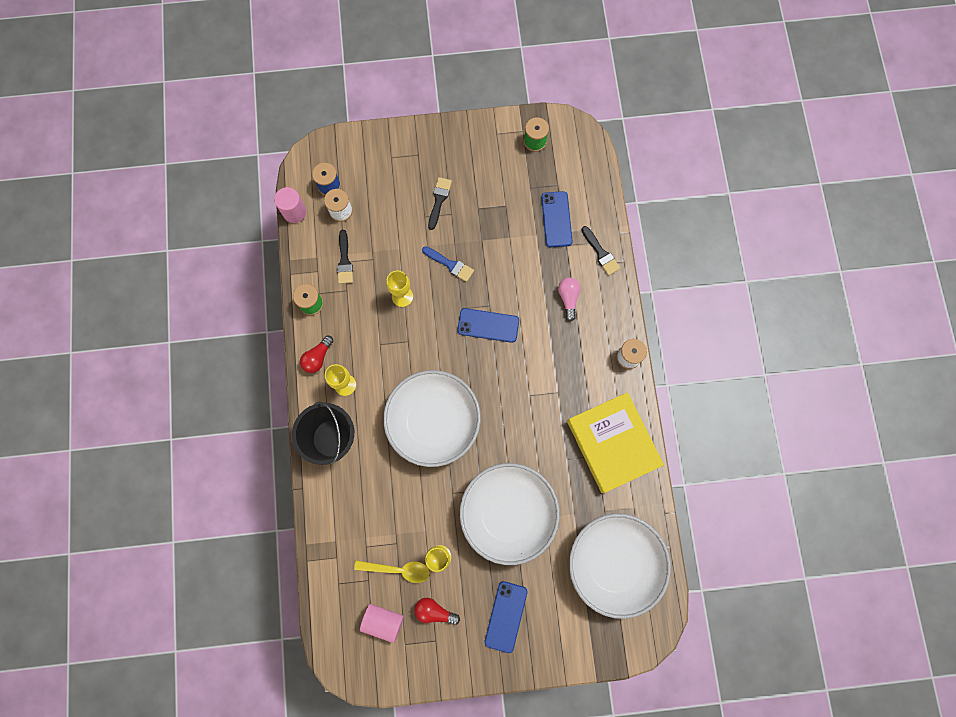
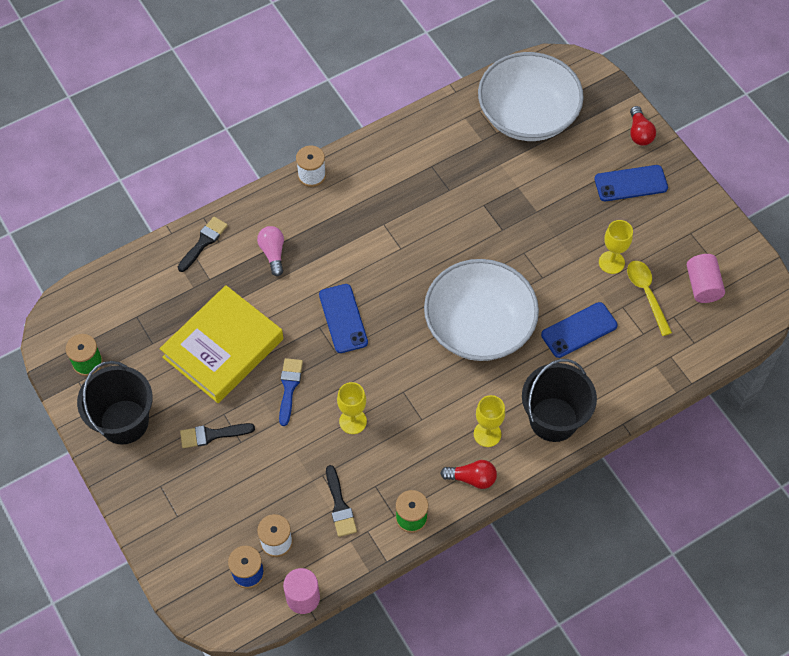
camera: 115 degrees left, 15 degrees down
(344, 261) = (340, 506): black brush -> black brush turned 105 degrees clockwise
(434, 611) = (664, 245): red light bulb -> red light bulb (639, 133)
(477, 149) = (124, 422): none -> black bucket
(508, 513) = (533, 220): white bowl -> none
(556, 219) = (181, 301): blue phone -> blue phone (579, 330)
(568, 298) = (273, 253): pink light bulb -> pink light bulb turned 105 degrees clockwise
(613, 443) = (411, 156): yellow book -> yellow book (223, 348)

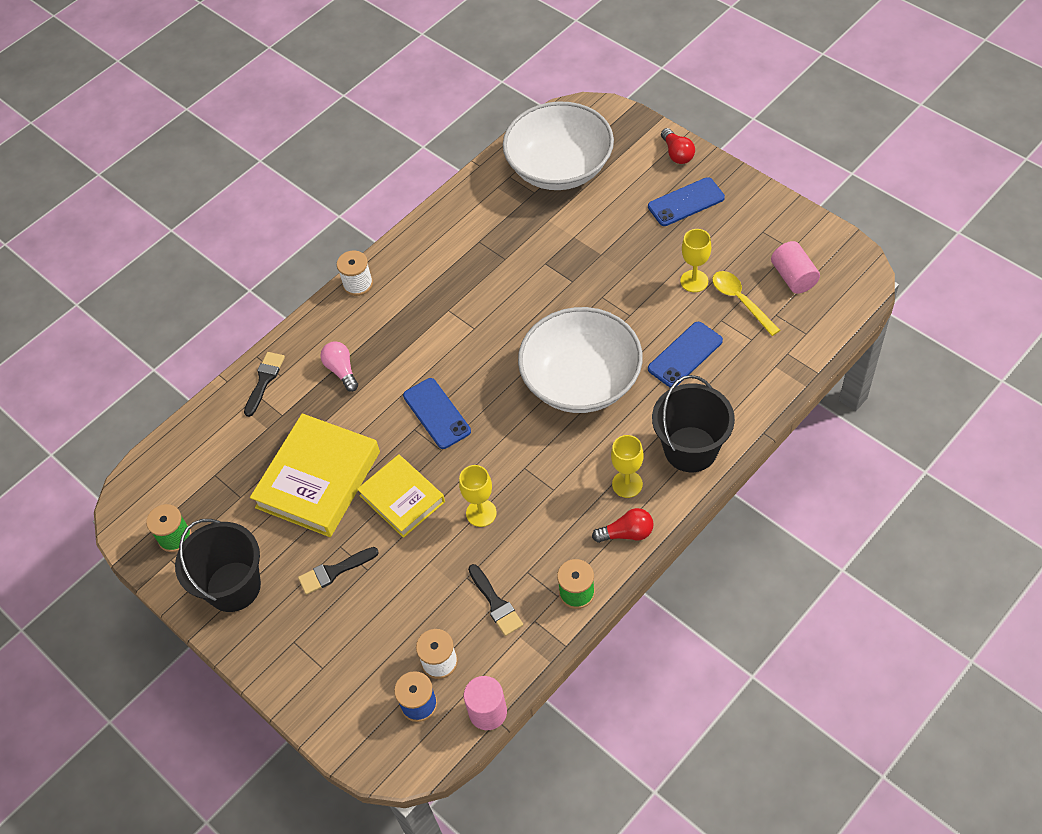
camera: 10 degrees left, 5 degrees down
(289, 387) = (402, 499): blue brush -> yellow book

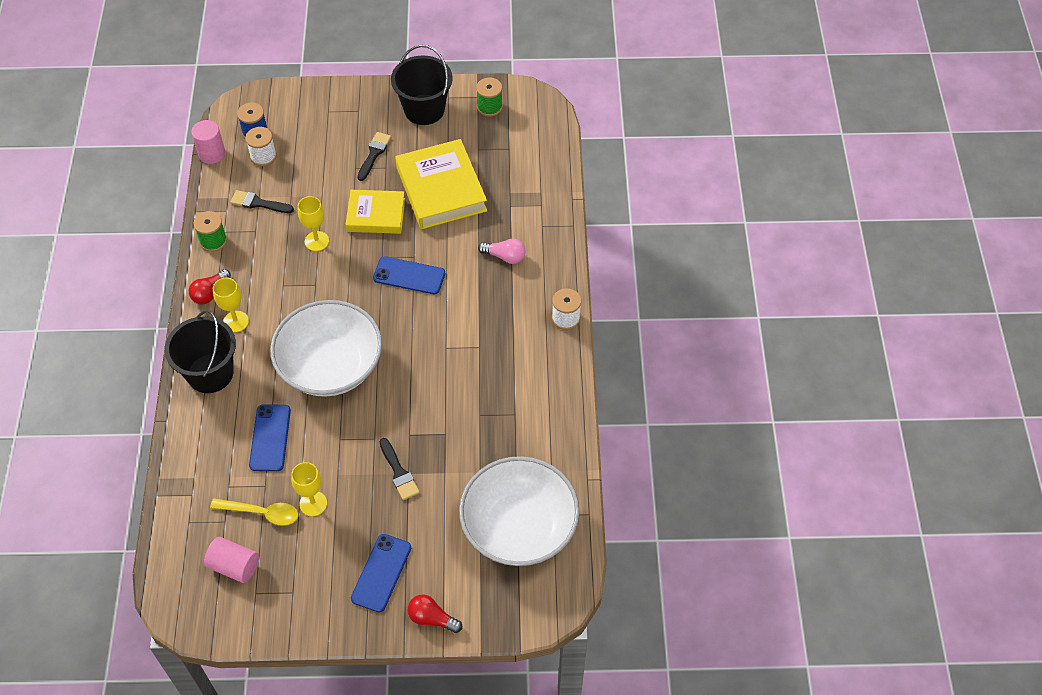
camera: 130 degrees right, 0 degrees up
(264, 380) = (548, 216): black brush -> black brush (399, 472)

